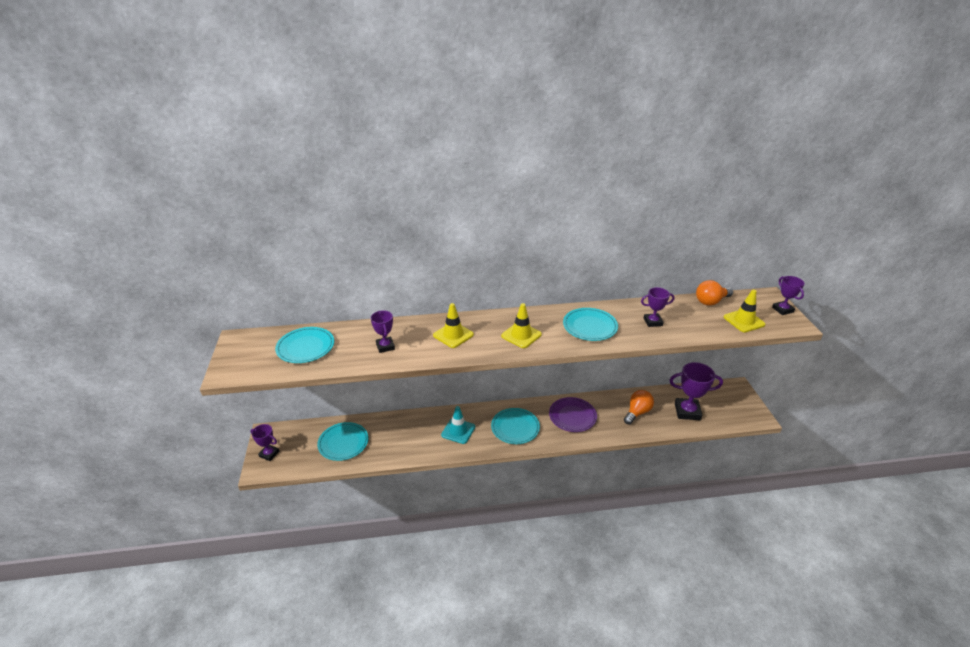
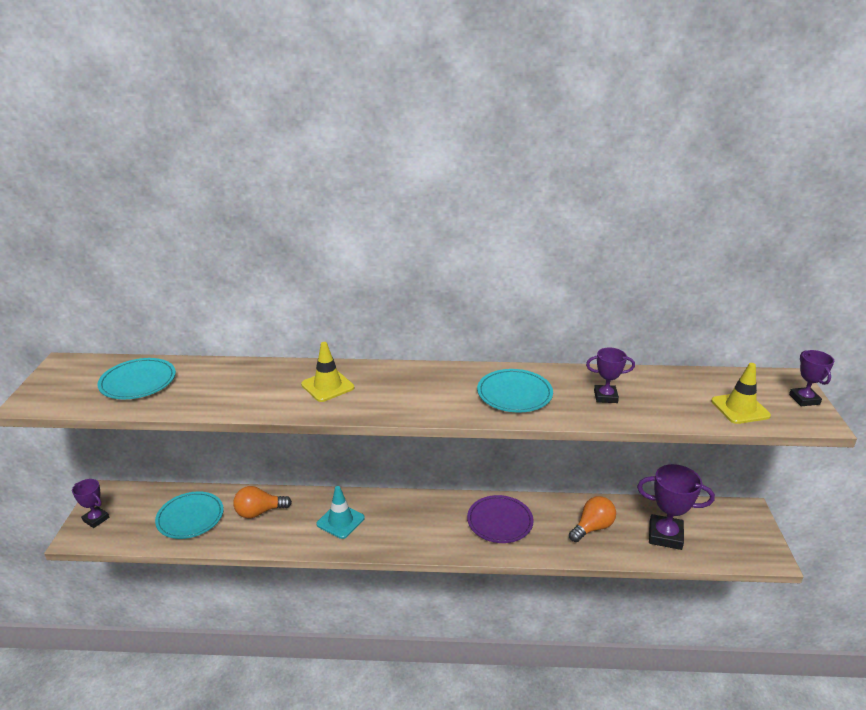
camera: 10 degrees right, 5 degrees down
(385, 346) = (235, 391): purple trophy -> none
(515, 428) = (417, 526): turquoise plate -> none
(521, 335) = (416, 395): yellow traffic cone -> none
(711, 301) = (700, 378): orange light bulb -> orange light bulb (259, 512)

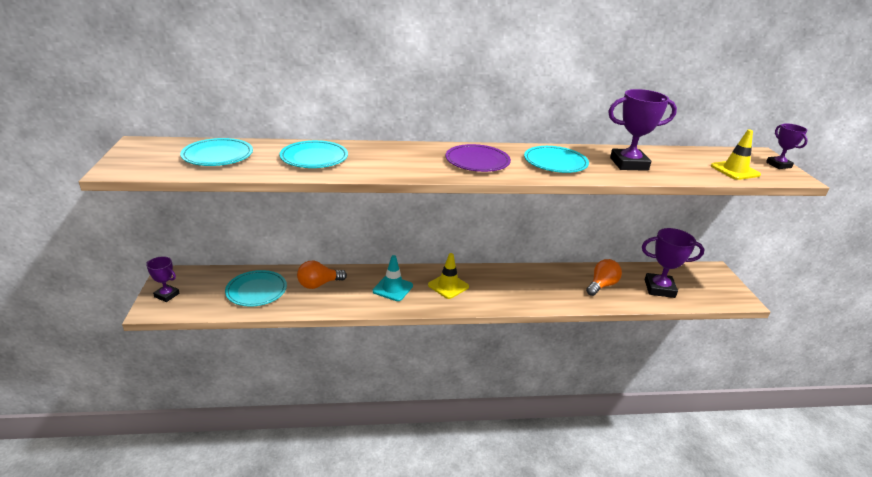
camera: 10 degrees left, 0 degrees up
(239, 385) = (314, 158): none -> turquoise plate
(327, 386) = (394, 158): yellow traffic cone -> yellow traffic cone (448, 286)
(500, 521) = (526, 284): purple plate -> purple plate (477, 161)
(605, 397) = (629, 164): purple trophy -> purple trophy, size x1.70

